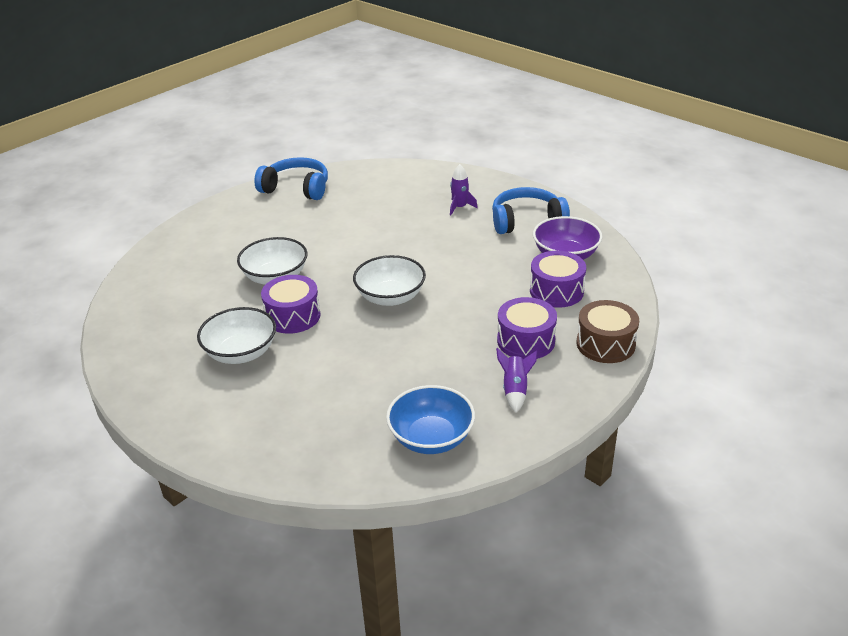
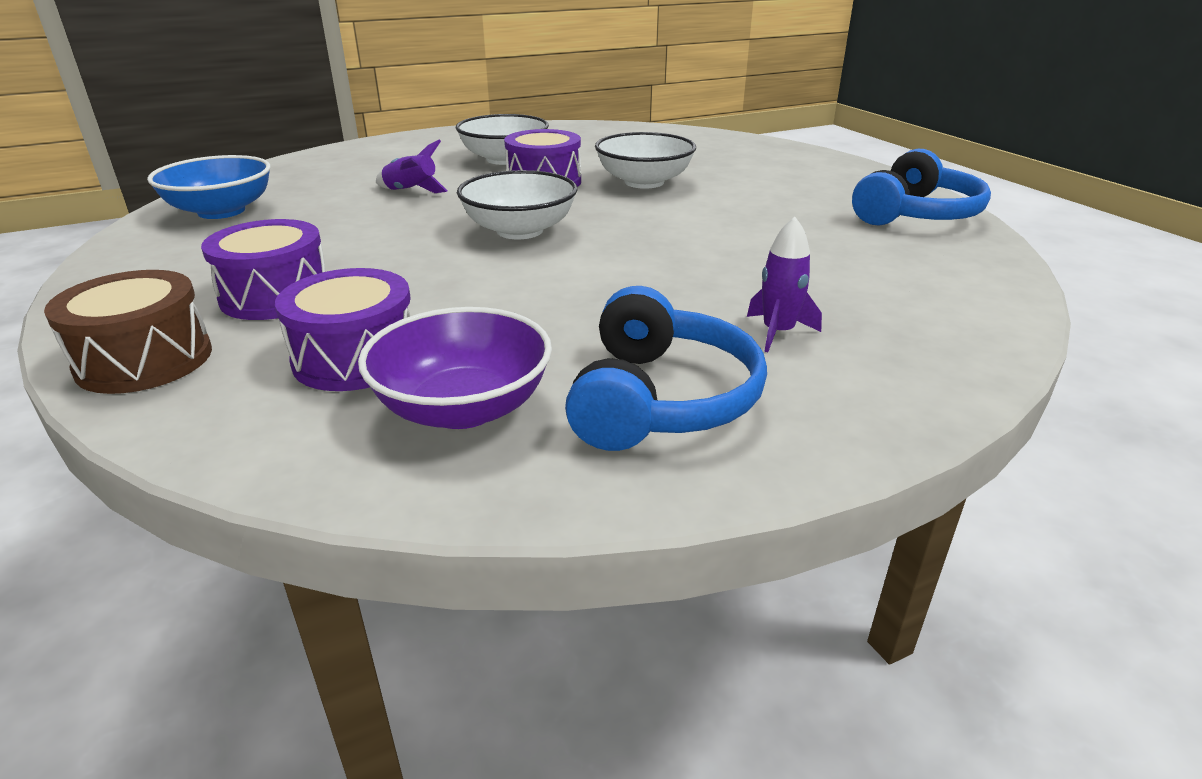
camera: 110 degrees right, 5 degrees down
(515, 390) = (198, 265): purple rocket -> purple rocket (411, 191)

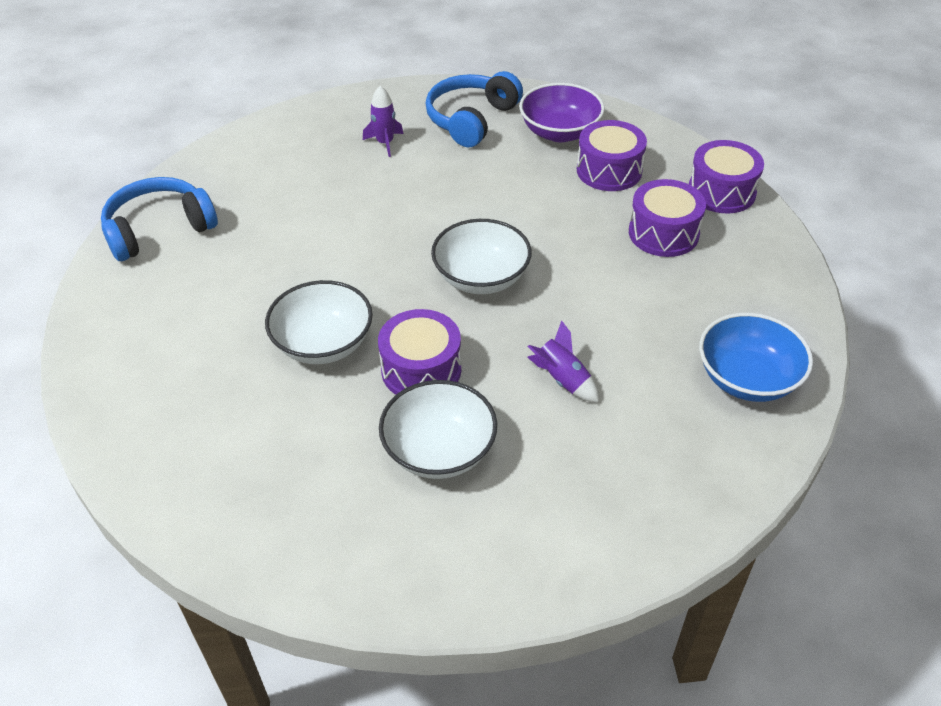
camera: 160 degrees left, 15 degrees up
(145, 360) = (721, 192): brown drum -> purple drum

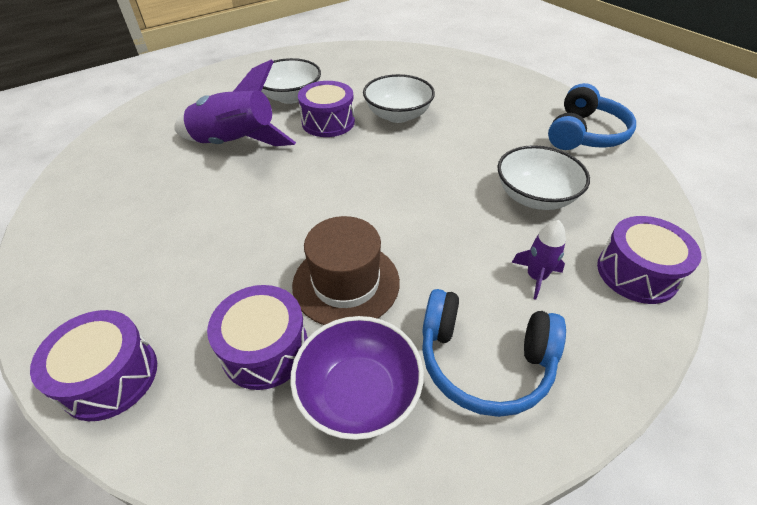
camera: 150 degrees right, 0 degrees up
(471, 119) = (484, 361): blue headphones -> blue headphones turned 105 degrees clockwise
(481, 278) = (330, 183): white bowl -> white bowl (534, 196)
(528, 188) = (346, 283): none -> brown hat
(562, 380) = (235, 144): purple rocket -> purple rocket, size x2.10
(663, 233) = (180, 284): purple drum -> purple drum (636, 273)
(747, 379) = (99, 185): blue bowl -> none

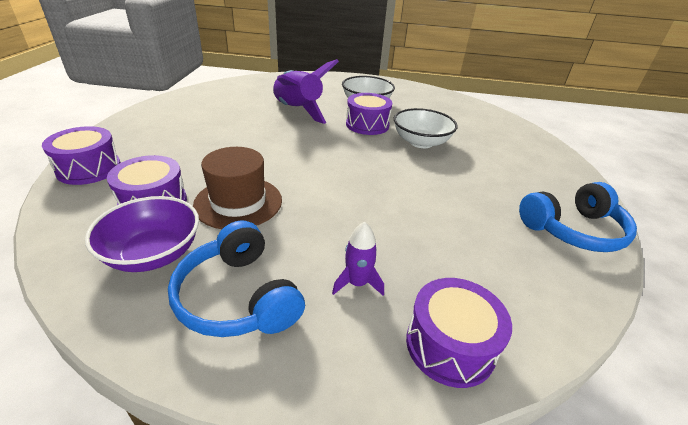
camera: 40 degrees right, 10 degrees down
(534, 196) = (446, 240): white bowl -> none

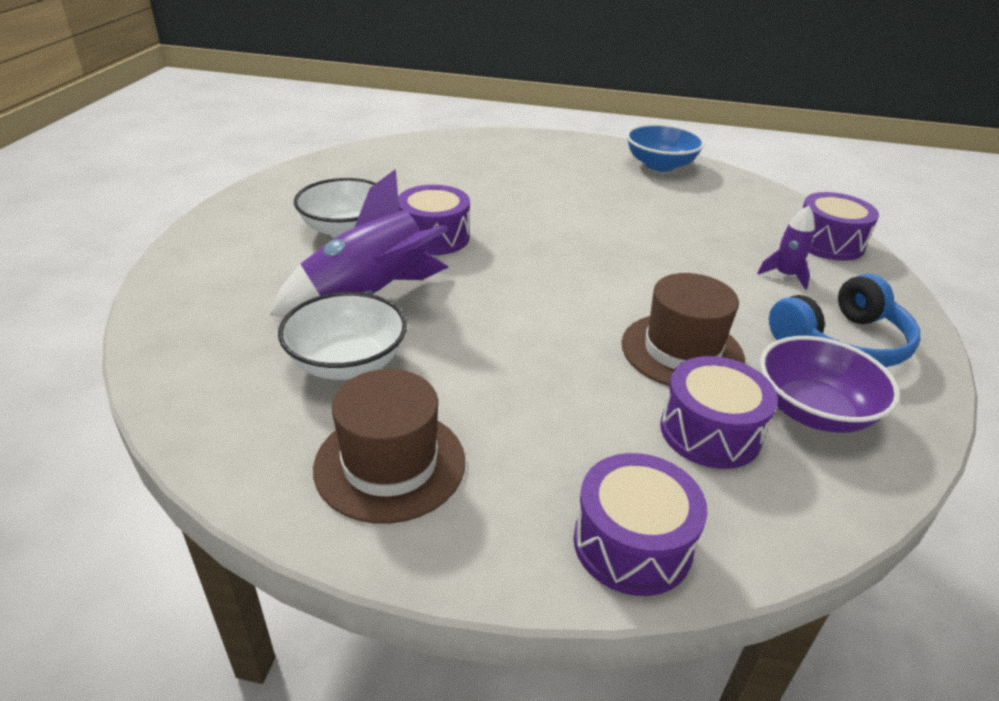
camera: 85 degrees left, 0 degrees up
(172, 119) = (390, 464): none -> brown hat
(421, 142) = (492, 205): white bowl -> white bowl (347, 363)
(573, 230) = (660, 165): blue headphones -> blue bowl

